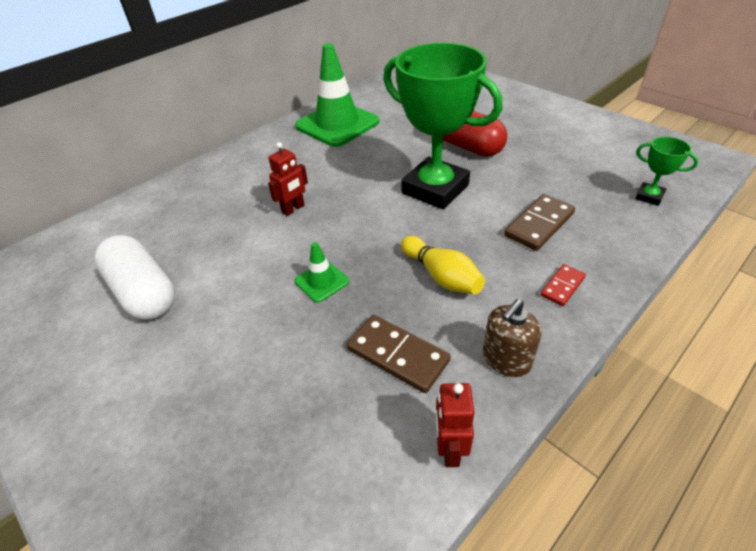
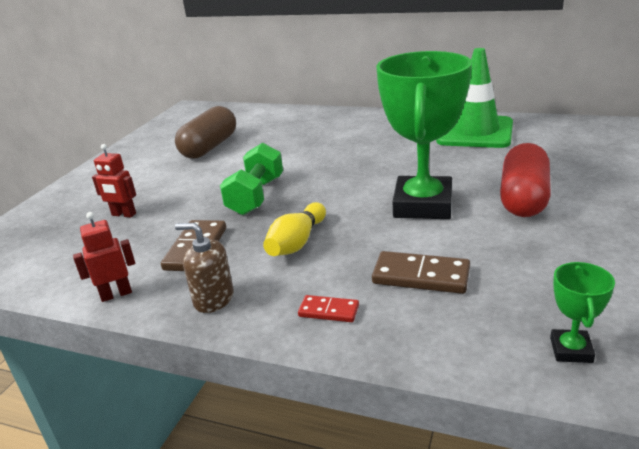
camera: 65 degrees right, 15 degrees down
(143, 292) = (209, 147): white capsule -> brown capsule
(293, 209) = (331, 158): red robot -> red robot (123, 214)
(321, 281) = (256, 196): green traffic cone -> green dumbbell

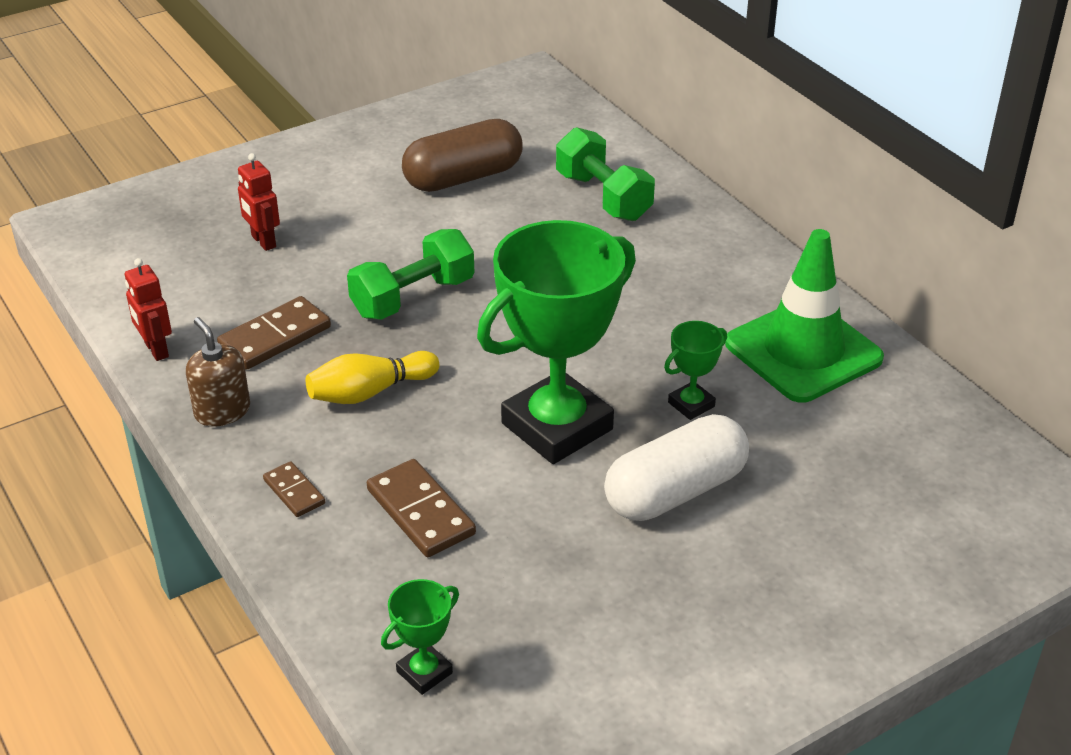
camera: 35 degrees right, 10 degrees up
(116, 294) = (156, 350): red robot -> red robot turned 135 degrees counterclockwise
(293, 127) = (603, 197): none -> green dumbbell
(328, 311) = (294, 492): red domino -> brown domino
(466, 168) = (691, 404): none -> green trophy
(523, 198) = (675, 491): red capsule -> white capsule

